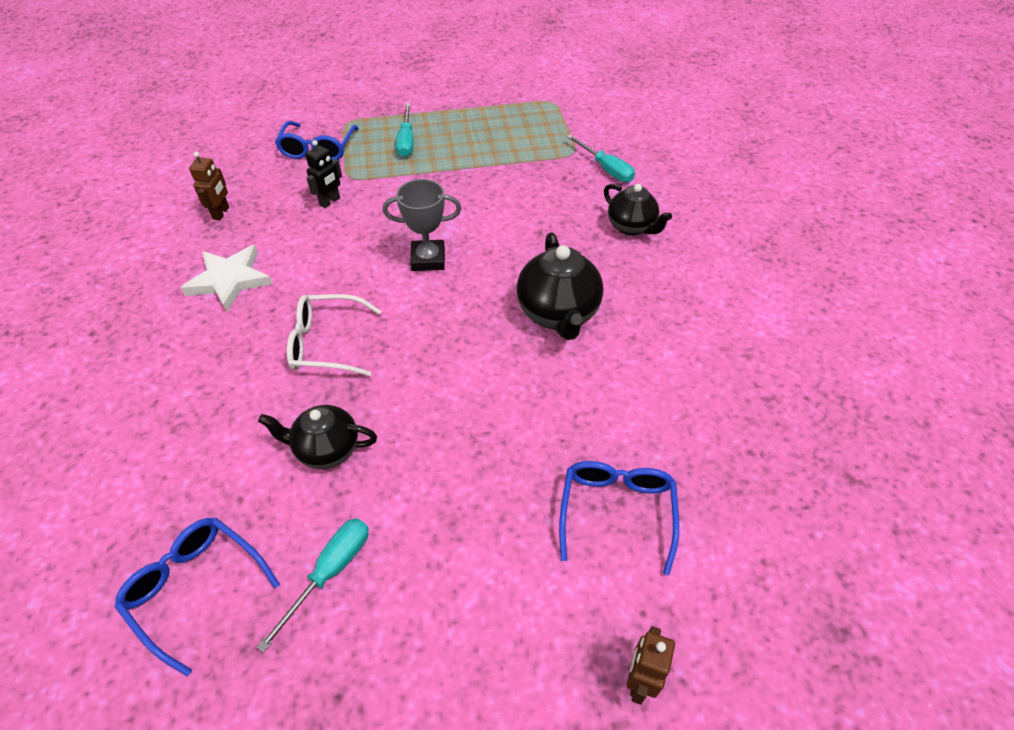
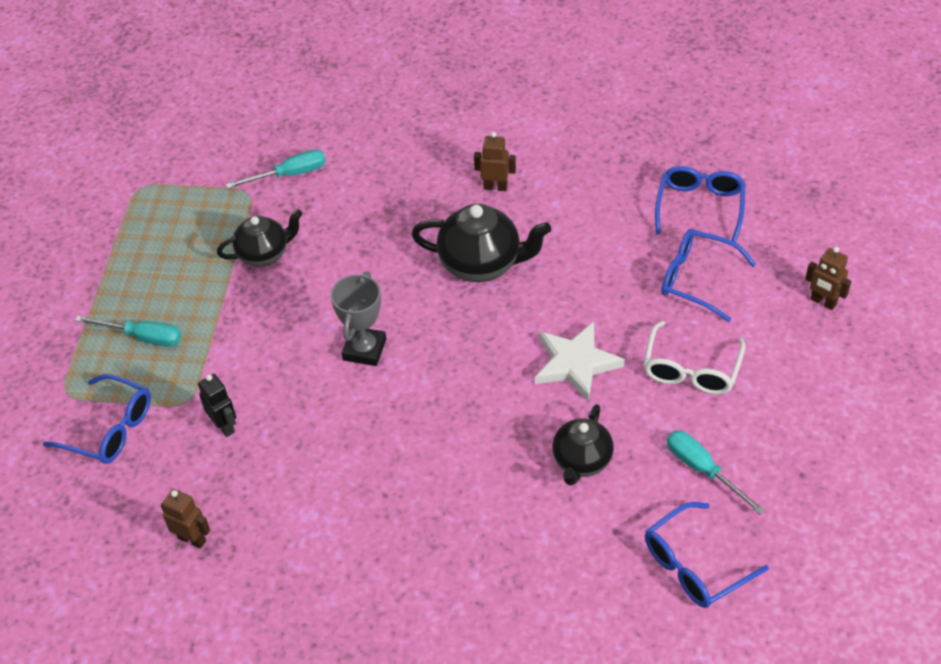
camera: 70 degrees left, 0 degrees up
(229, 280) = (320, 533): white star -> white star (575, 363)
(326, 343) = (451, 450): white glasses -> white glasses (691, 370)
(631, 227) = (388, 180): black teapot -> black teapot (264, 254)
(664, 301) = (495, 187): none -> brown robot
(735, 493) = (700, 207): none -> blue glasses

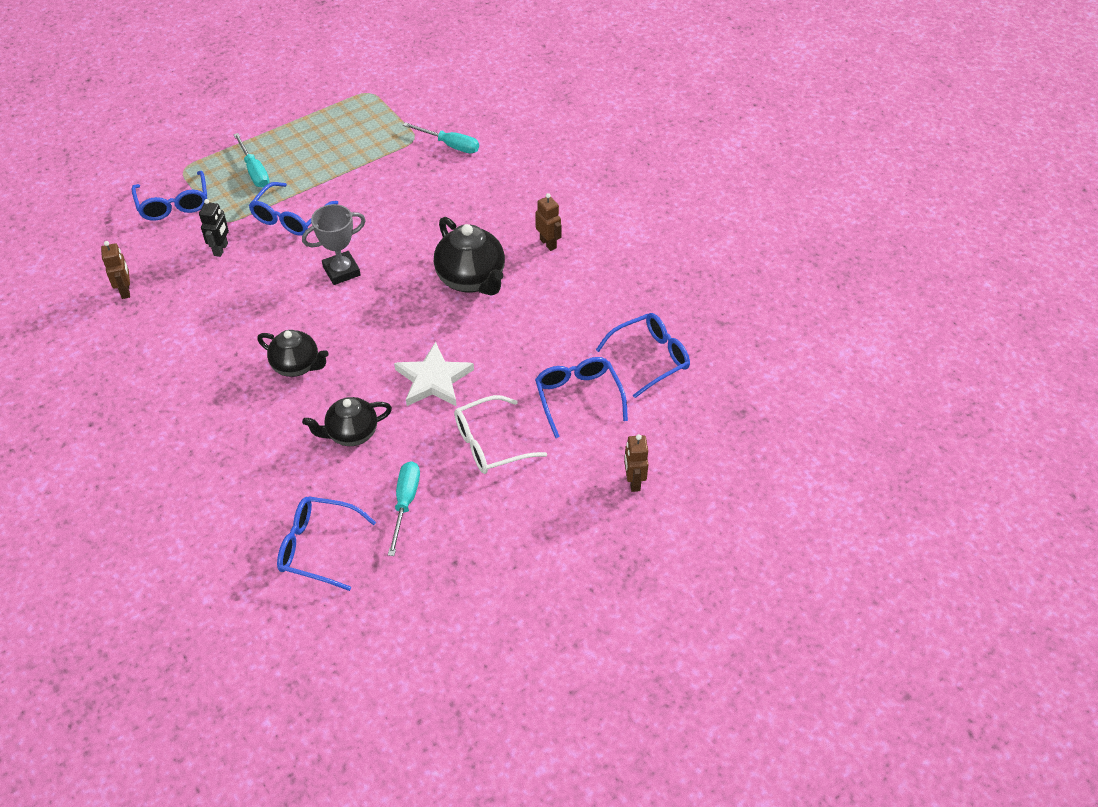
camera: 45 degrees right, 0 degrees up
(245, 347) = (290, 218): none -> blue glasses
(264, 254) = (372, 178): black teapot -> black teapot (297, 366)

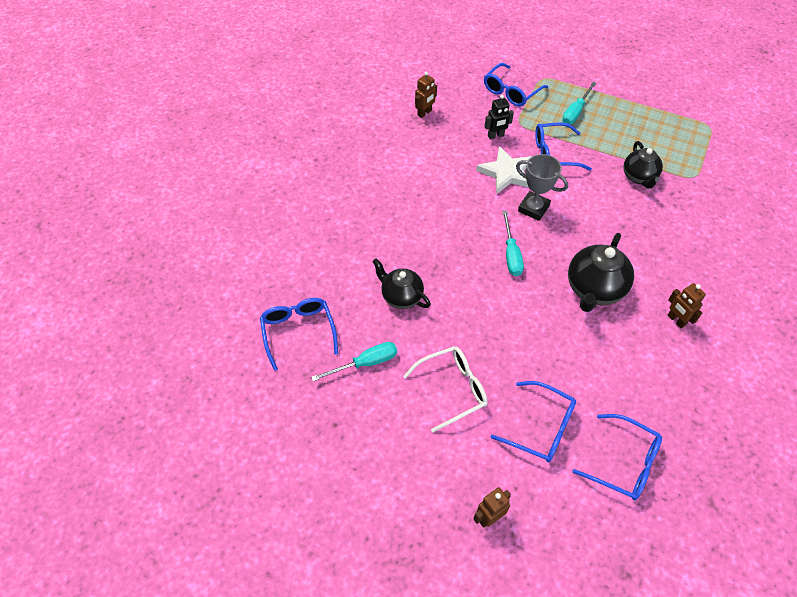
camera: 60 degrees right, 5 degrees up
(297, 366) = (434, 232): black teapot -> black teapot (639, 177)
(433, 379) = (483, 318): white star -> white star (506, 173)
(450, 145) = (710, 201): turquoise screwdriver -> turquoise screwdriver (511, 254)
(490, 444) = (452, 389): white glasses -> white glasses turned 120 degrees clockwise
(548, 243) = (676, 320): brown robot -> brown robot turned 120 degrees clockwise
(578, 397) = (541, 428): blue glasses -> blue glasses turned 75 degrees clockwise

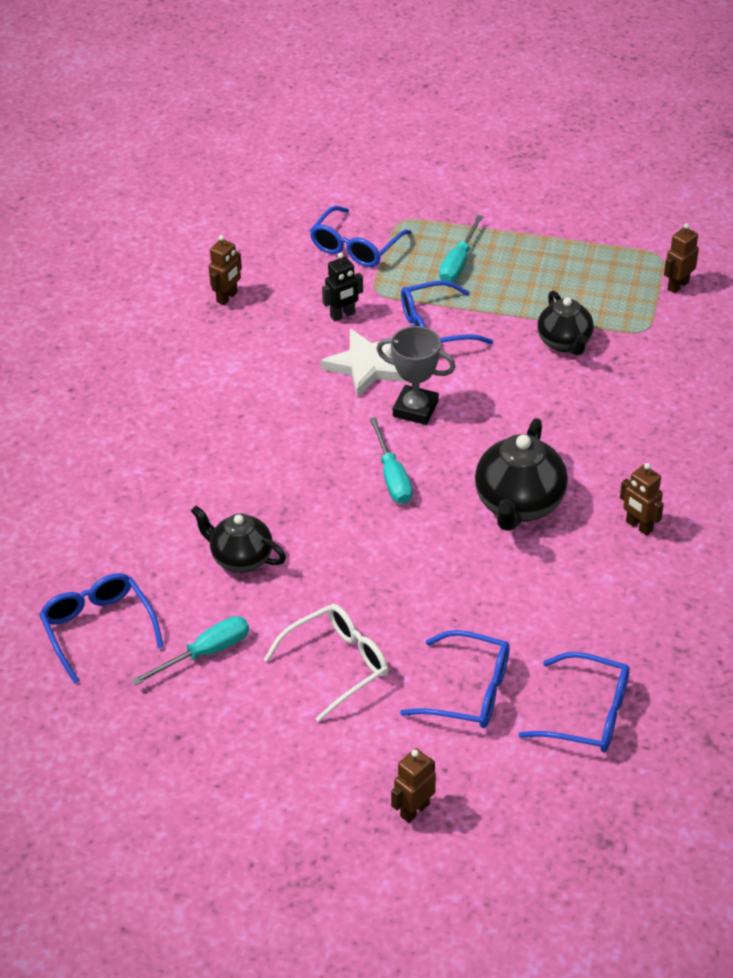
camera: 10 degrees left, 10 degrees down
(719, 149) = (677, 285): none -> brown robot

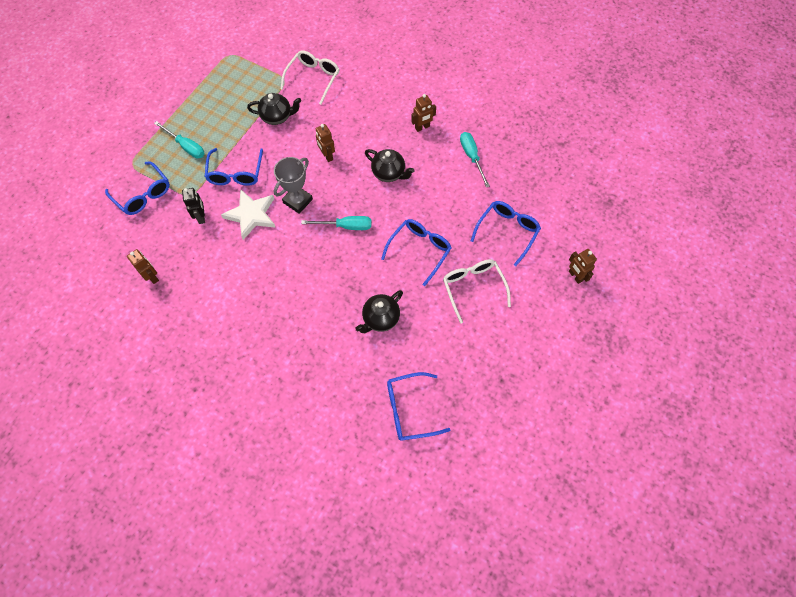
camera: 75 degrees left, 20 degrees up
(206, 653) = (446, 353): turquoise screwdriver -> turquoise screwdriver (472, 157)
(519, 504) = (389, 173): black teapot -> black teapot, size x0.66
(588, 714) = (534, 185): blue glasses -> blue glasses (420, 250)
(668, 363) = (313, 78): none -> white glasses
(677, 285) = (257, 55): brown robot -> brown robot (327, 156)

